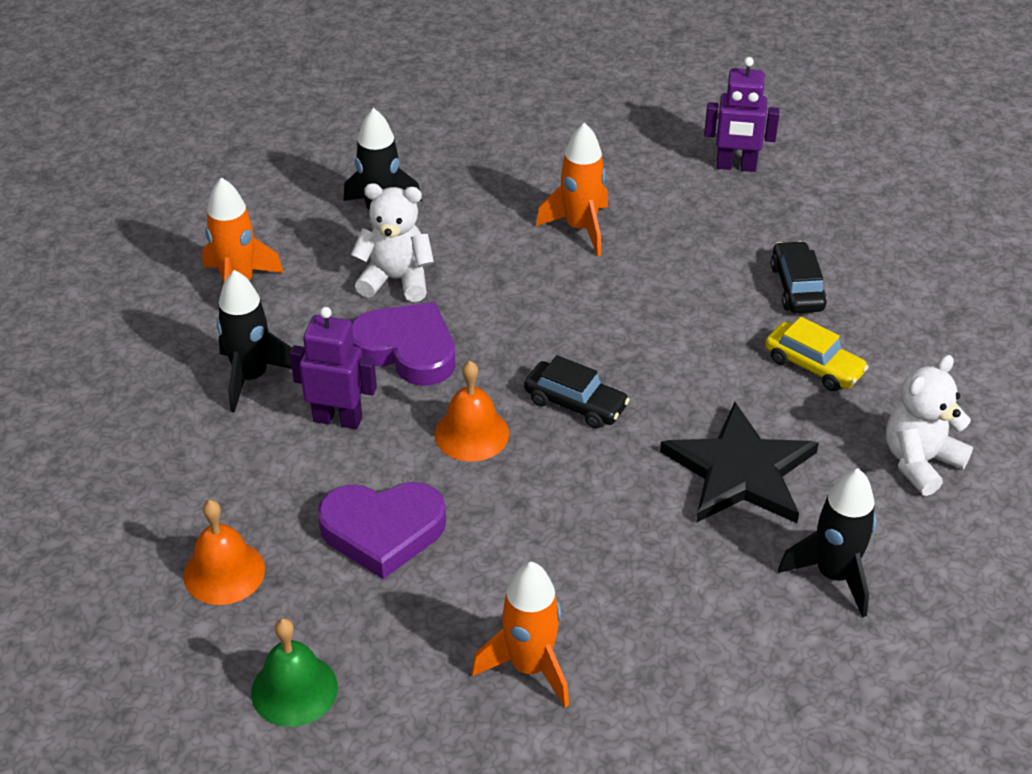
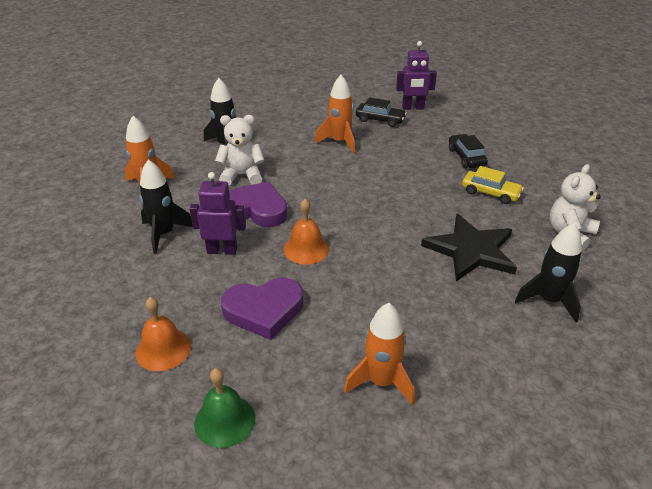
camera: 10 degrees left, 5 degrees down
(575, 404) = (363, 226): black car -> black car (380, 120)

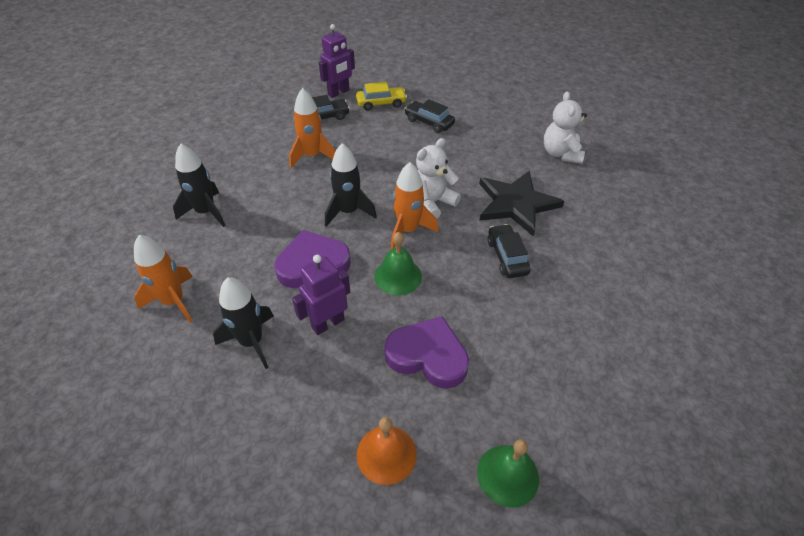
camera: 40 degrees left, 10 degrees up
(242, 175) = (259, 236): white teddy bear -> white teddy bear (432, 203)
(264, 310) = (428, 356): purple heart -> purple heart turned 105 degrees counterclockwise
(306, 249) = (398, 276): orange bell -> green bell
(381, 382) = (573, 354): orange rocket -> orange rocket (408, 230)
(412, 283) = (507, 257): none -> black car
(490, 193) = (478, 146): yellow car -> yellow car (381, 103)
(548, 300) = (601, 215): black rocket -> black rocket (348, 211)

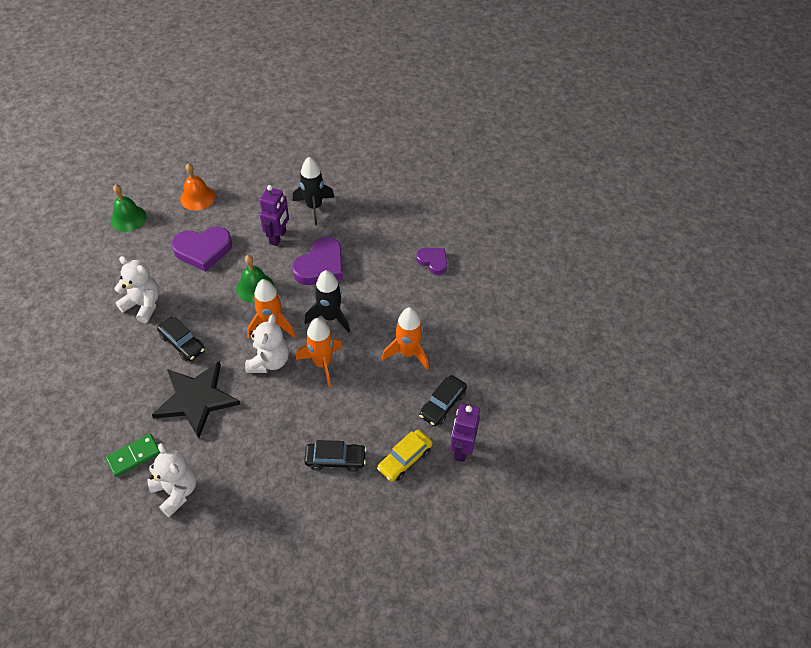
camera: 145 degrees right, 5 degrees up
(173, 301) = (383, 203): orange rocket -> orange rocket (322, 363)
(206, 212) = (433, 261): black rocket -> purple heart
(533, 320) = (143, 305): none -> white teddy bear
(589, 188) = (134, 456): none -> green domino

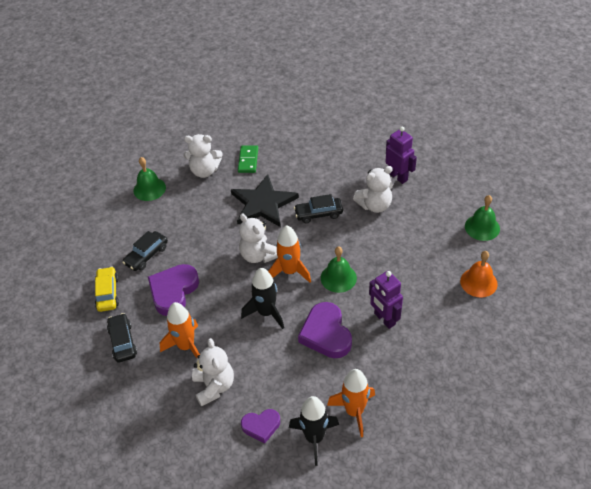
camera: 130 degrees right, 5 degrees down
(203, 250) = (407, 261): purple heart -> purple heart (173, 291)
(240, 531) = (149, 189): none -> green bell
(314, 207) = (404, 366): black rocket -> black rocket (314, 438)
(322, 363) = (228, 286): orange rocket -> orange rocket (354, 411)
(427, 309) = (214, 386): none -> white teddy bear
(461, 449) = (79, 331): purple robot -> purple robot (398, 176)

